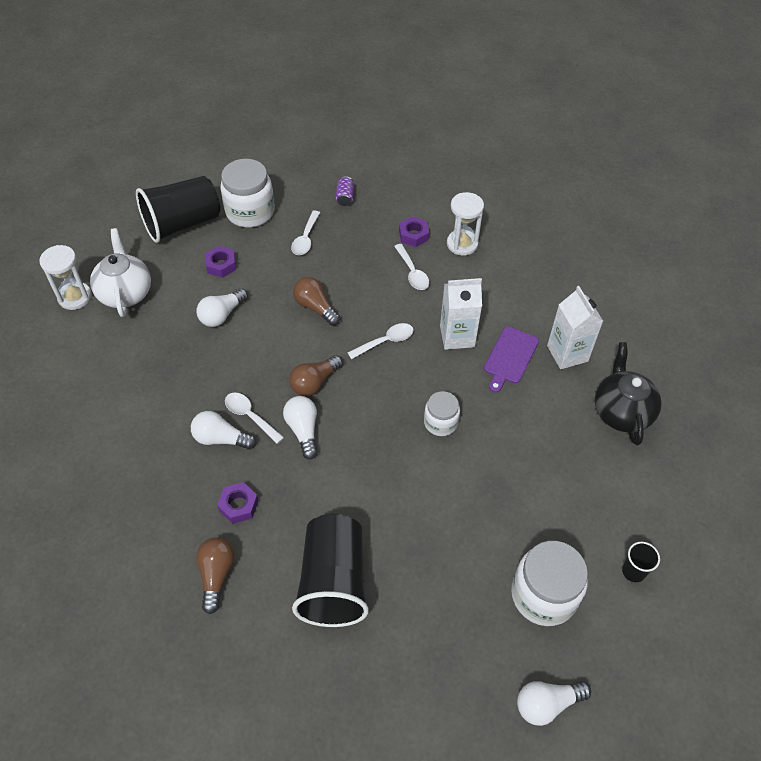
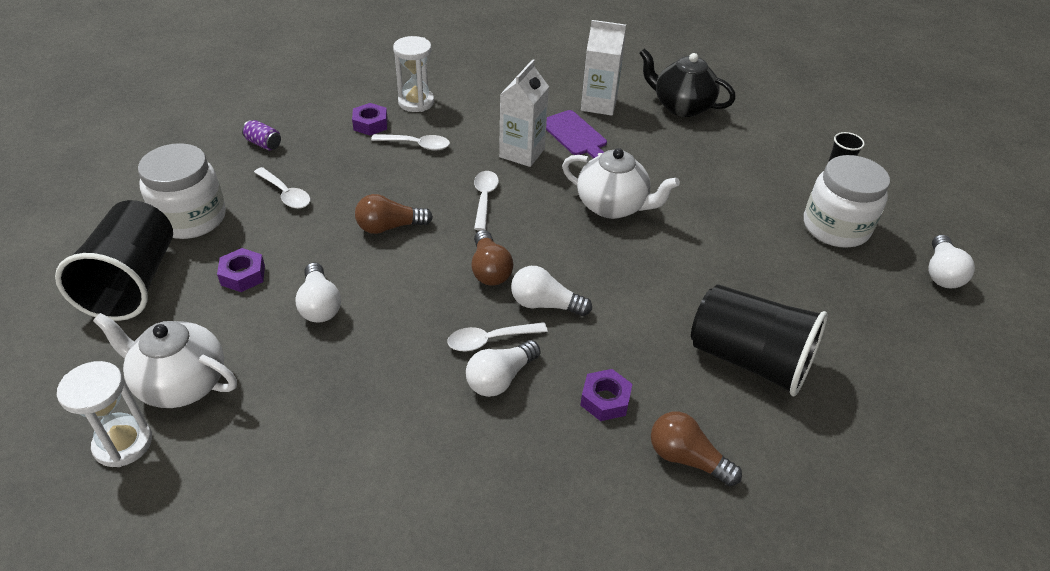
camera: 60 degrees left, 10 degrees down
(440, 422) = (613, 206): white jar -> white teapot

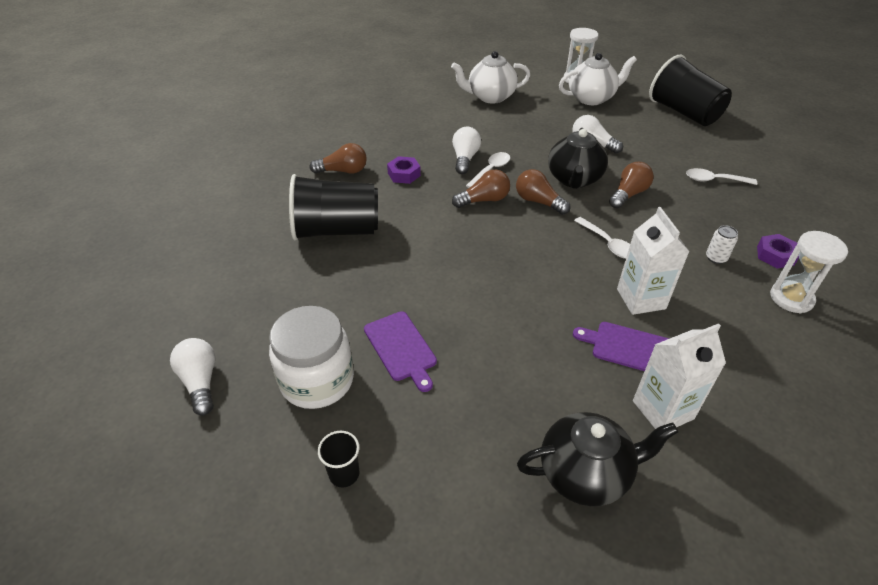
camera: 145 degrees right, 0 degrees up
(191, 218) = (725, 145): white jar -> none
(243, 275) = (648, 137): purple nut -> none
(263, 144) = (794, 200): purple can -> none
(415, 273) = (574, 179): none -> black teapot
(417, 145) = (716, 258): white spoon -> white can
(545, 304) = (484, 200): white light bulb -> brown light bulb
(613, 206) = (517, 290): white teapot -> white teapot (490, 97)
(751, 215) = (401, 348): none -> purple cutting board

